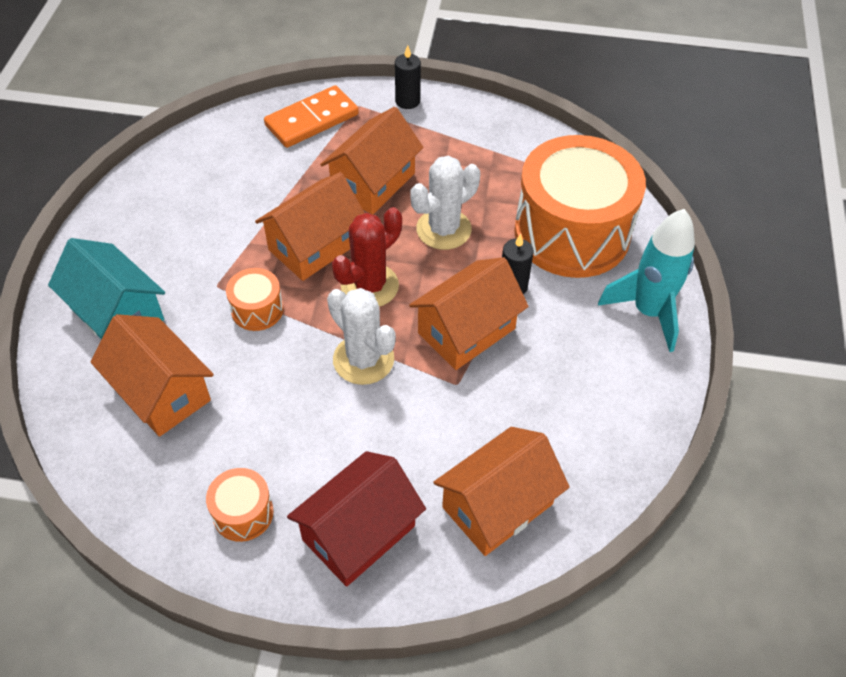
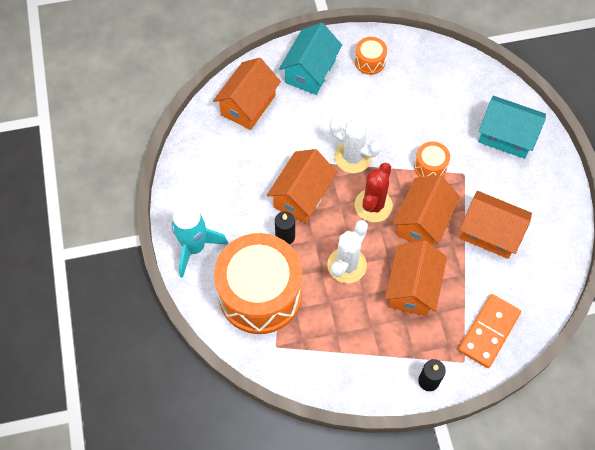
camera: 160 degrees right, 10 degrees up
(161, 392) = (449, 103): orange house -> orange house (490, 233)
(359, 533) = (310, 71): red house -> turquoise house

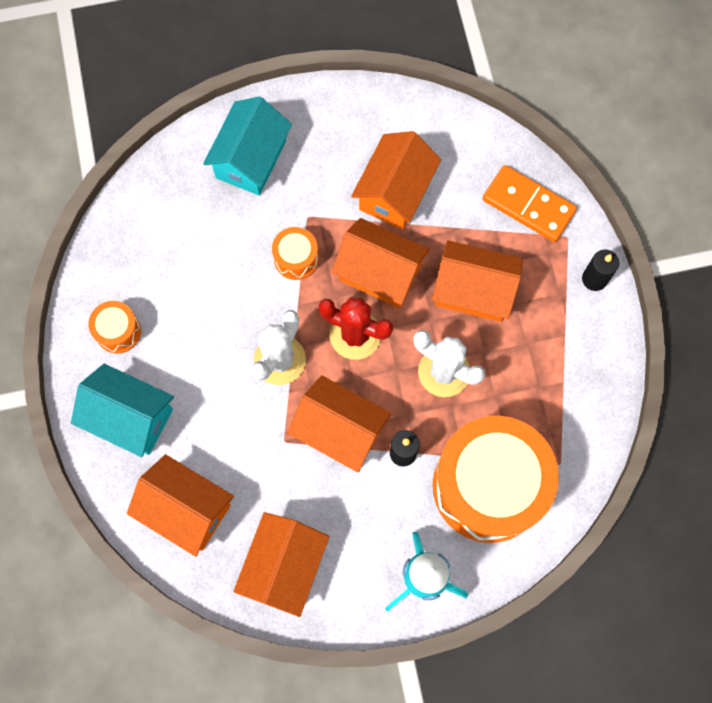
camera: 90 degrees left, 10 degrees up
(208, 162) = (284, 566): none -> orange house

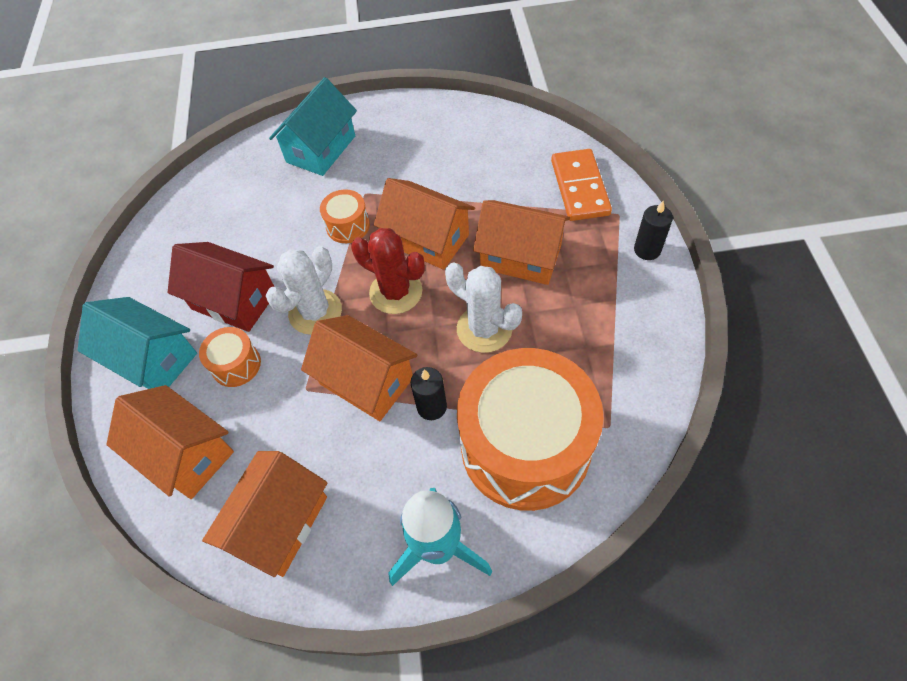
camera: 10 degrees right, 15 degrees down
(118, 331) = (163, 282): orange drum -> orange drum (236, 365)
(196, 350) = (234, 300): none -> red house
(395, 192) = (450, 175): orange house -> none
(528, 205) = (580, 187): orange domino -> orange domino turned 45 degrees clockwise

